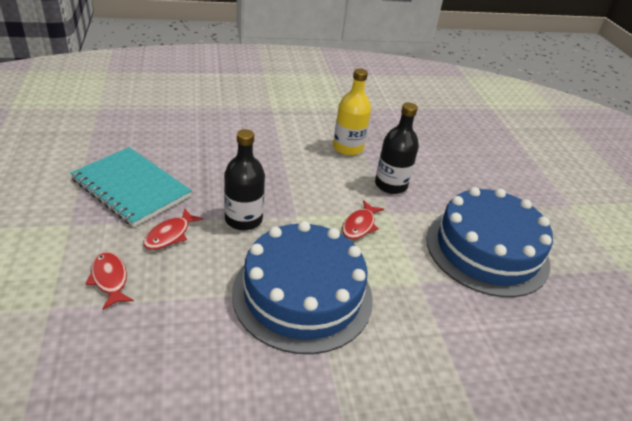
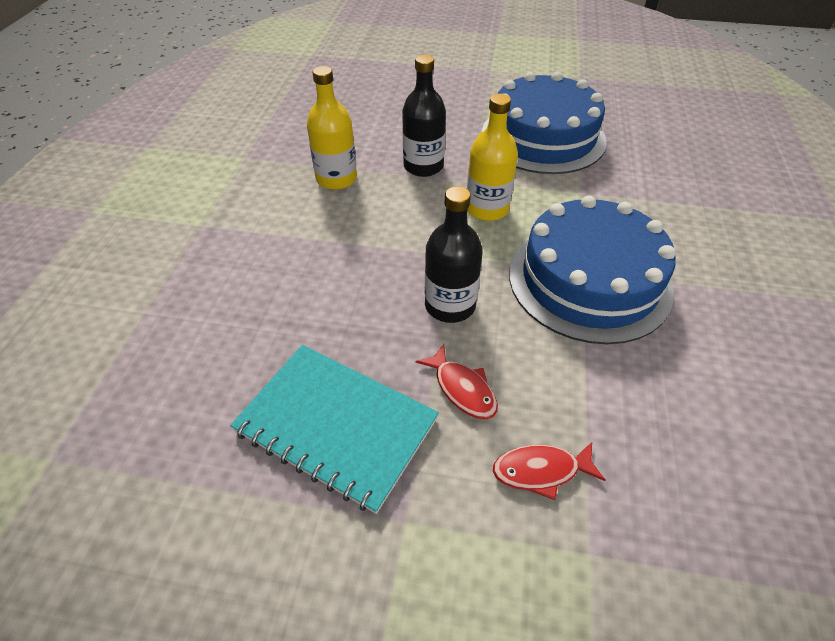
camera: 65 degrees left, 10 degrees up
(131, 188) = (336, 426): turquoise notebook -> turquoise notebook turned 60 degrees clockwise
(359, 225) = (487, 209): red fish -> yellow bottle

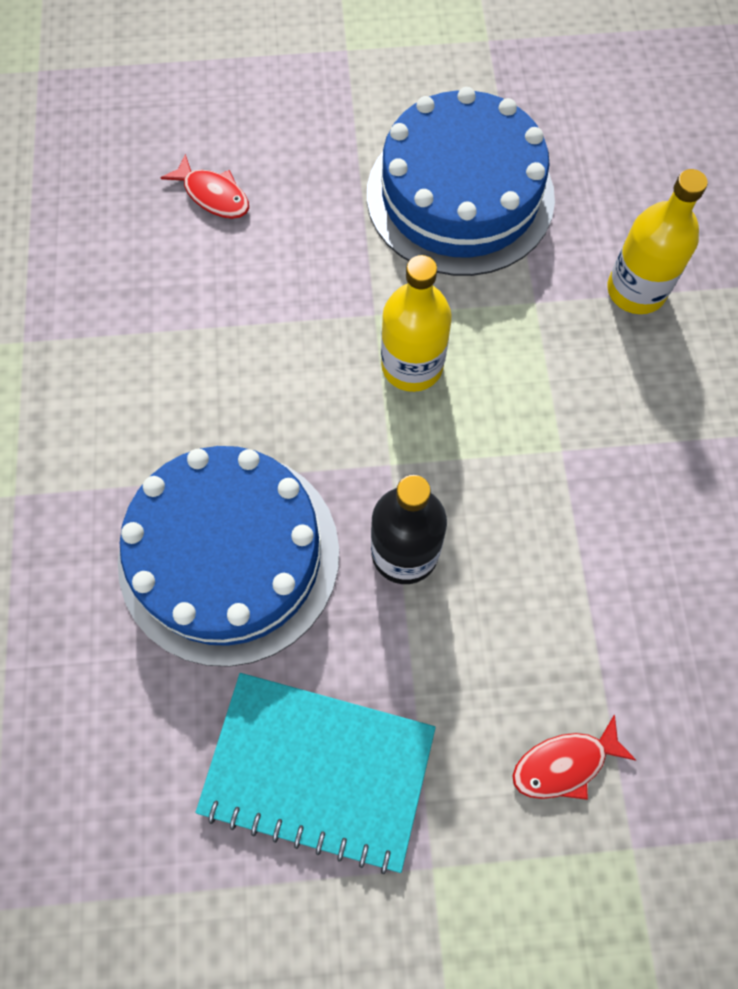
camera: 15 degrees left, 20 degrees up
(336, 179) = (179, 356): yellow bottle -> yellow bottle (636, 290)
(423, 166) = (300, 299): black bottle -> none
(462, 389) = (451, 677): red fish -> red fish (213, 195)
(589, 280) = (572, 465): blue cake -> blue cake (229, 555)

